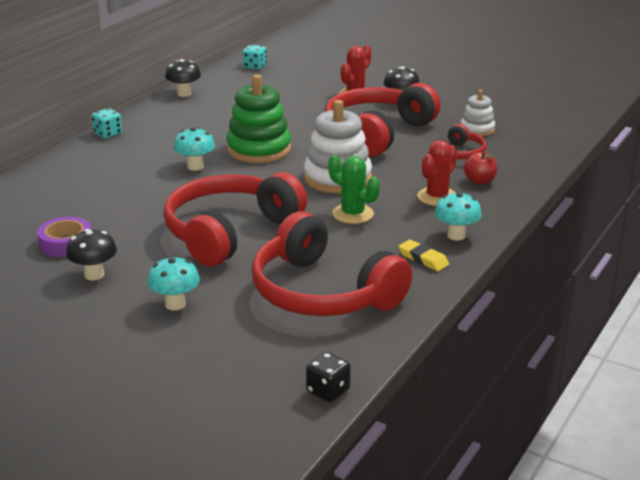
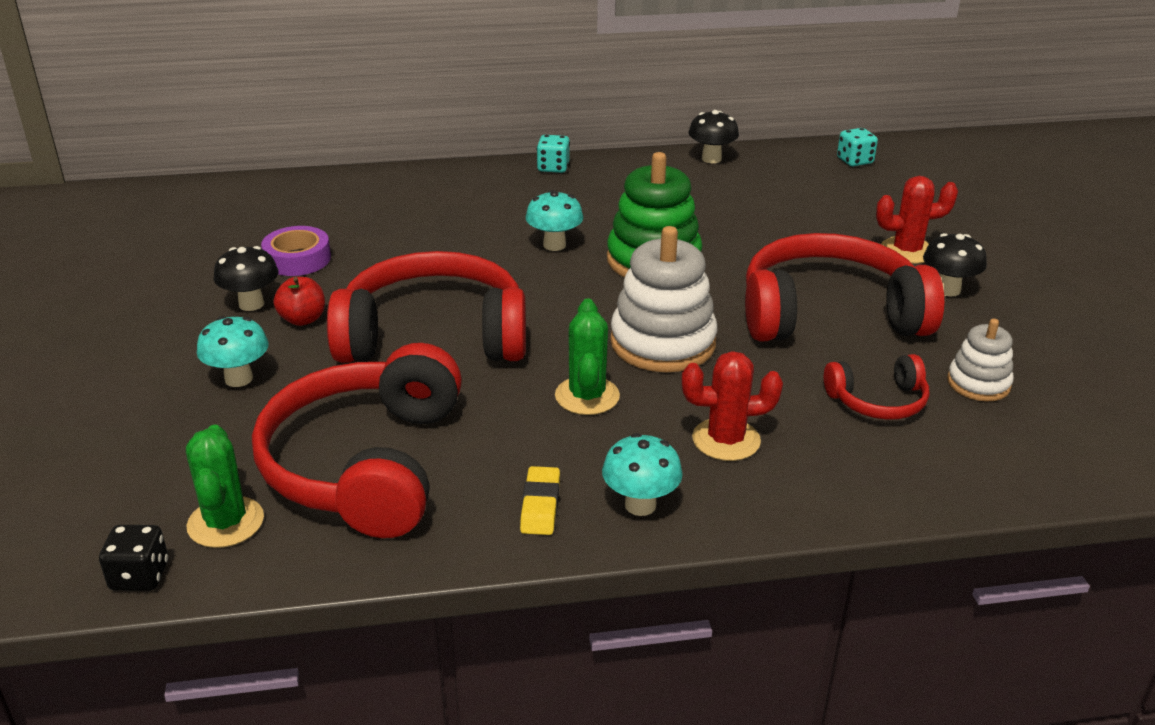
camera: 50 degrees right, 5 degrees up
(315, 350) = (226, 522): none -> green cactus
(479, 181) = (827, 455): red apple -> red apple (303, 319)

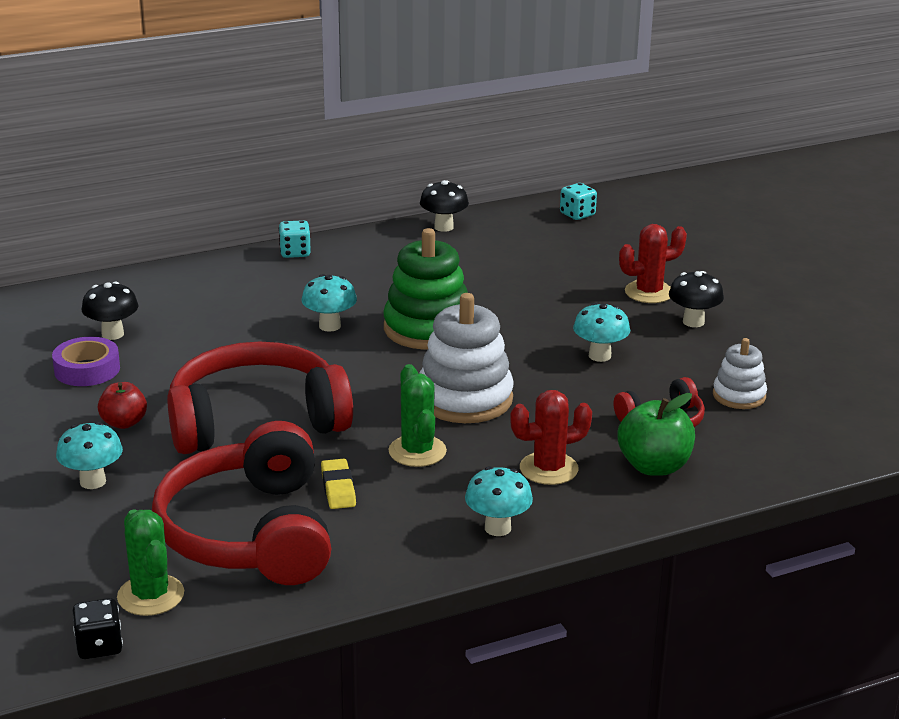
camera: 15 degrees left, 5 degrees down
(251, 304) = (65, 416): black mushroom -> black mushroom (112, 334)
(540, 505) = (415, 541): yellow eraser -> yellow eraser (338, 488)
(829, 314) = (599, 356): red headphones -> turquoise mushroom
(851, 456) = (654, 466): none -> green apple

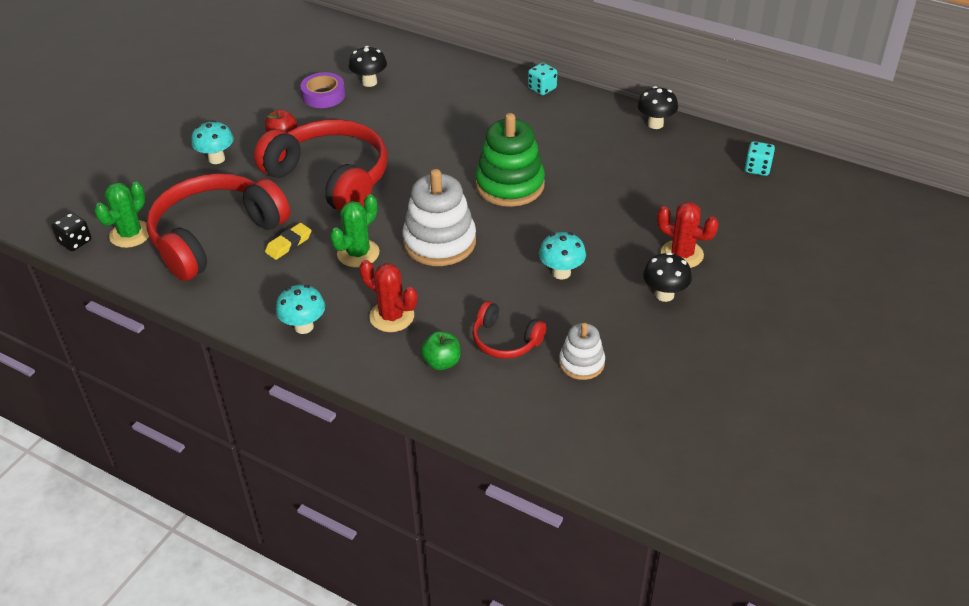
camera: 55 degrees right, 15 degrees up
(329, 326) = (467, 147): turquoise mushroom -> none
(654, 466) = (442, 362): green apple -> green apple, size x0.65

